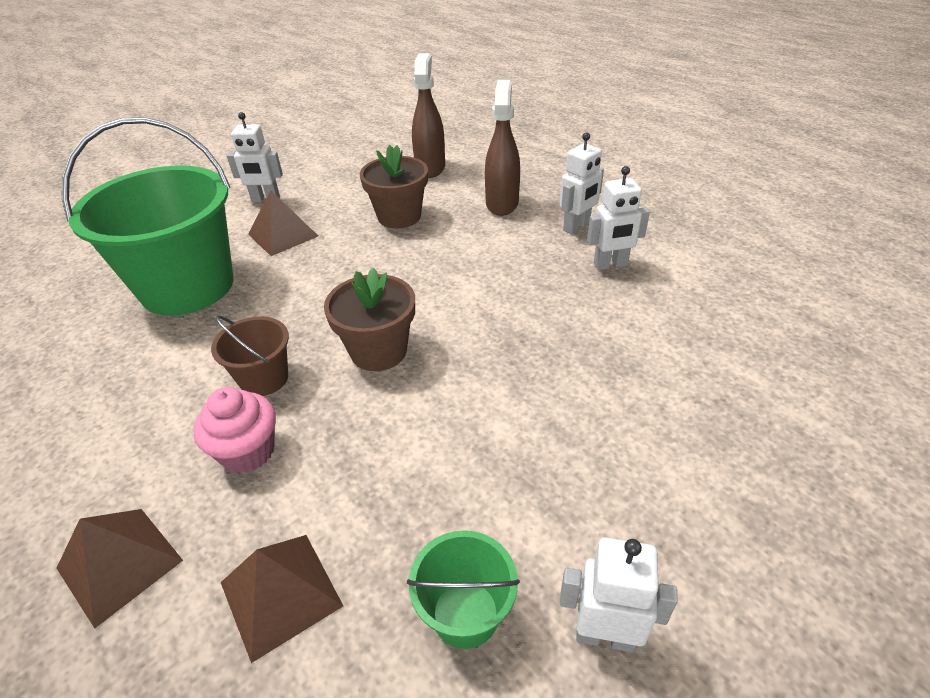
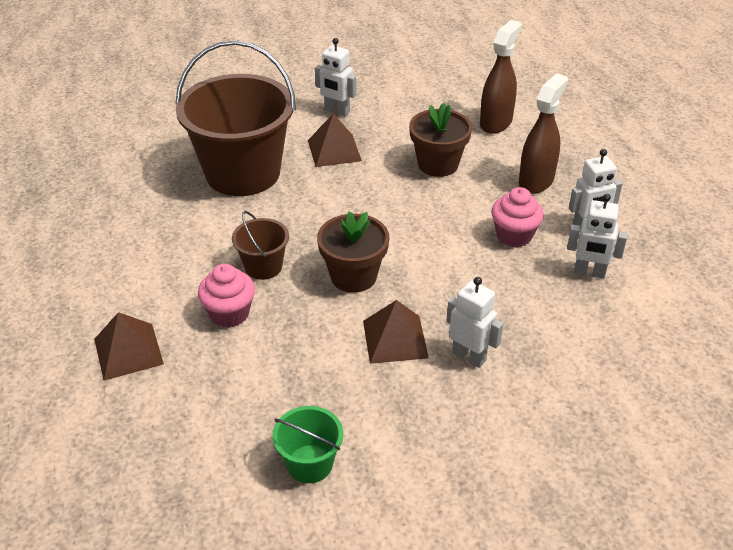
camera: 25 degrees right, 0 degrees up
(187, 287) = (243, 173): green bucket -> brown bucket
(280, 594) = (209, 406): brown pyramid -> brown pyramid (395, 339)
(517, 255) = (514, 235): none -> pink cupcake
(605, 635) = (385, 512): white robot -> white robot (469, 356)

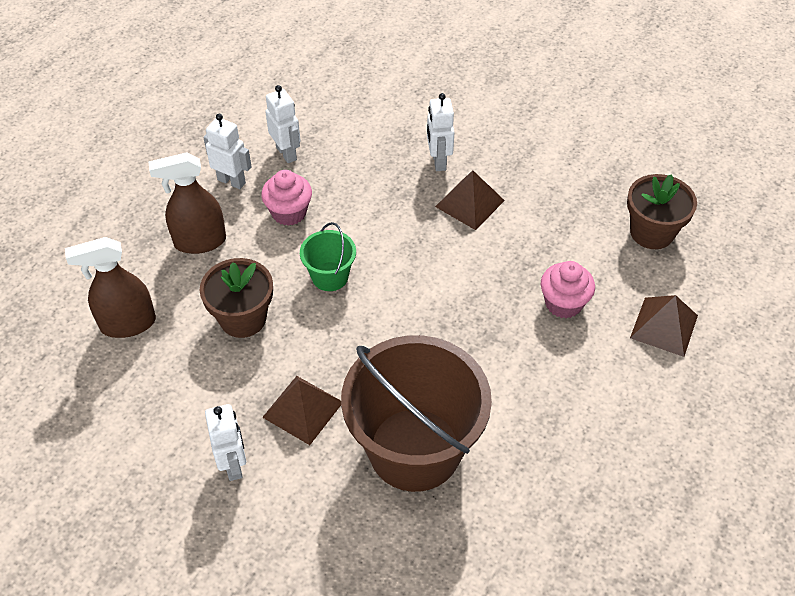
camera: 135 degrees left, 10 degrees up
(263, 266) = (499, 326): brown bucket -> none
(310, 464) = (603, 172): green bucket -> green bucket (330, 276)
(353, 276) = (442, 267): brown flower pot -> brown flower pot (652, 232)

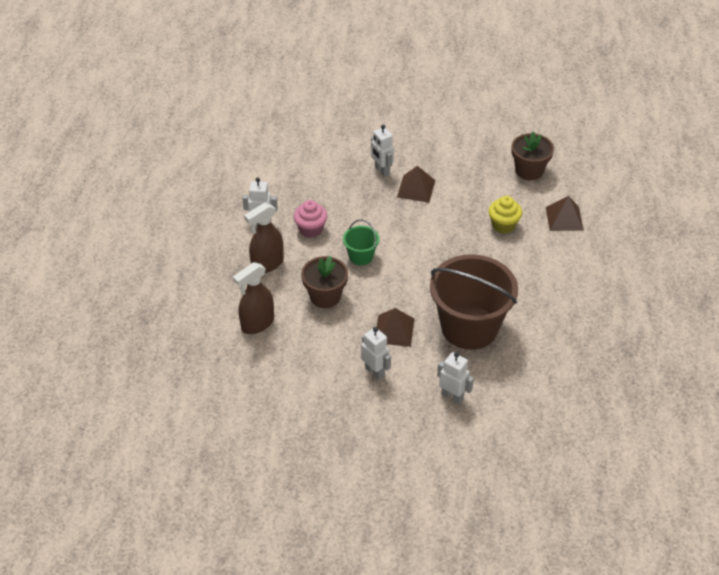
camera: 25 degrees left, 5 degrees down
(286, 153) = (284, 196): white robot -> white robot (452, 396)
(563, 303) = (503, 225): pink cupcake -> yellow cupcake

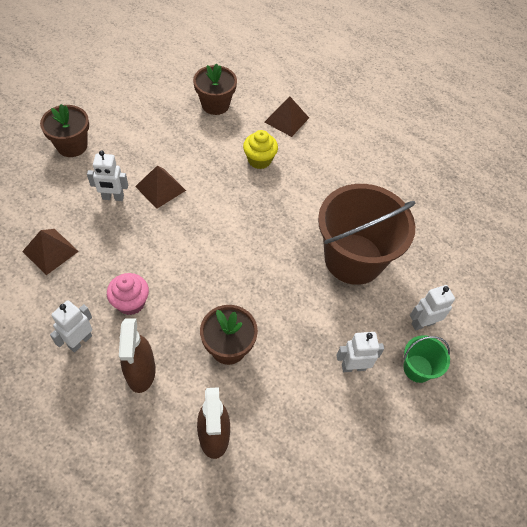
camera: 60 degrees left, 10 degrees up
(361, 256) = (203, 284): green bucket -> green bucket (417, 368)
(394, 330) = (315, 317): brown pyramid -> brown pyramid (50, 251)
(402, 124) = (72, 146): none -> brown flower pot

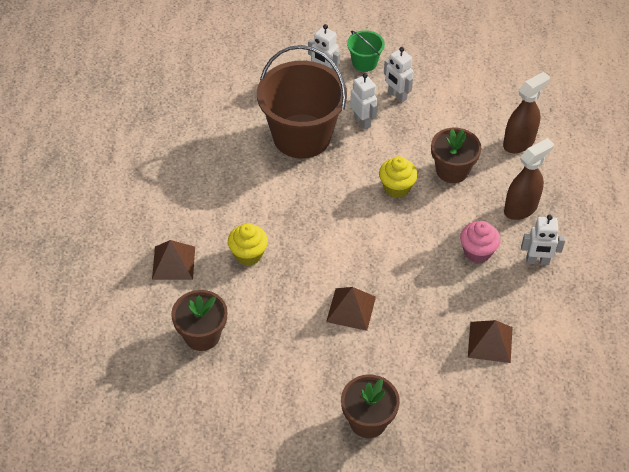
camera: 120 degrees left, 5 degrees down
(113, 197) = (395, 338): white robot -> white robot (362, 121)
(244, 290) = (396, 187): none -> yellow cupcake

